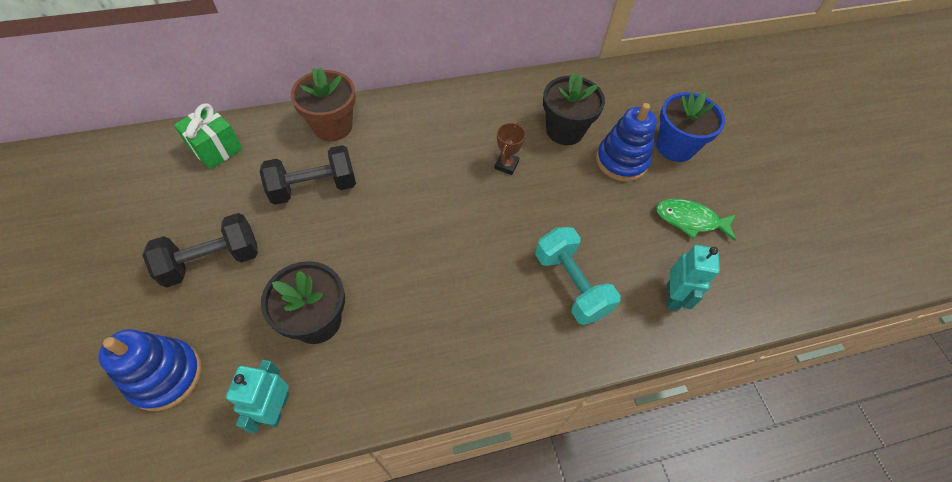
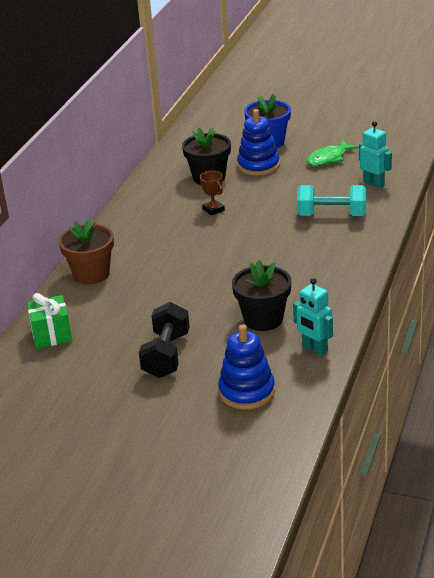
camera: 50 degrees left, 25 degrees down
(314, 187) = (145, 296): black dumbbell -> none

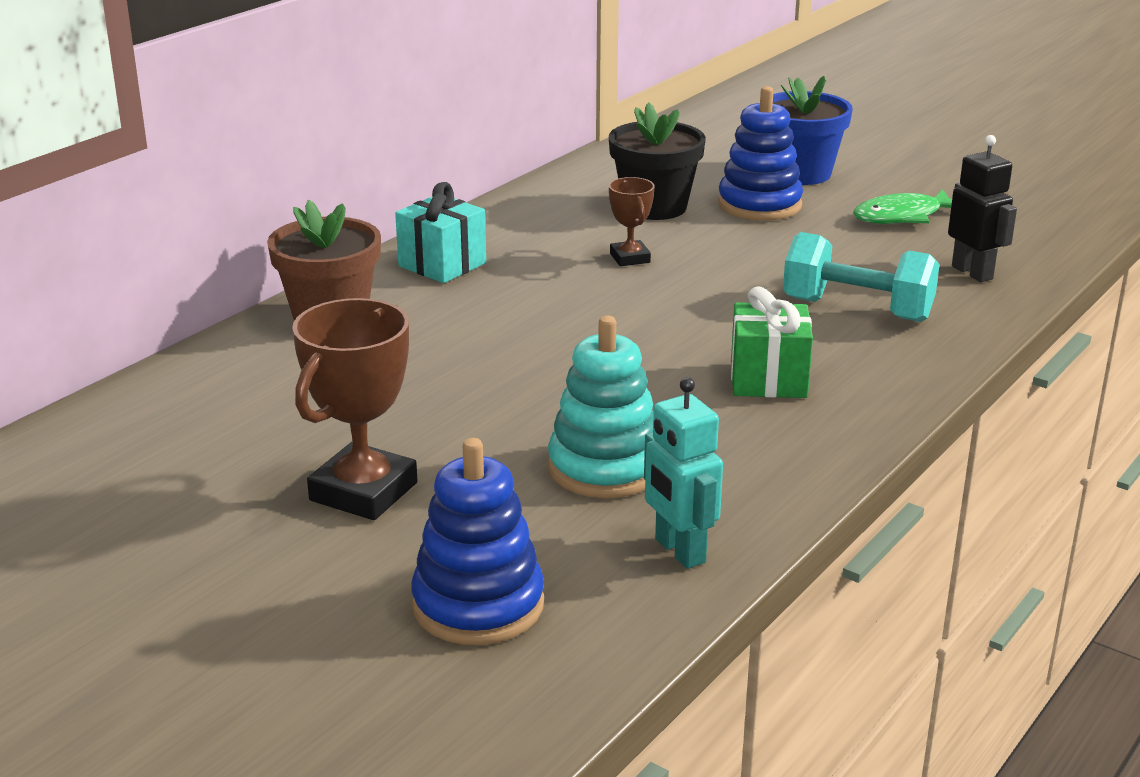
camera: 15 degrees right, 5 degrees down
(51, 335) = (177, 404): green gift -> green gift (768, 379)
(125, 233) = (442, 265): none -> turquoise gift
(166, 355) = (363, 491): black dumbbell -> brown trophy
(263, 319) = (605, 467): black flower pot -> turquoise stacking toy
(374, 183) = (972, 272): turquoise robot -> black robot

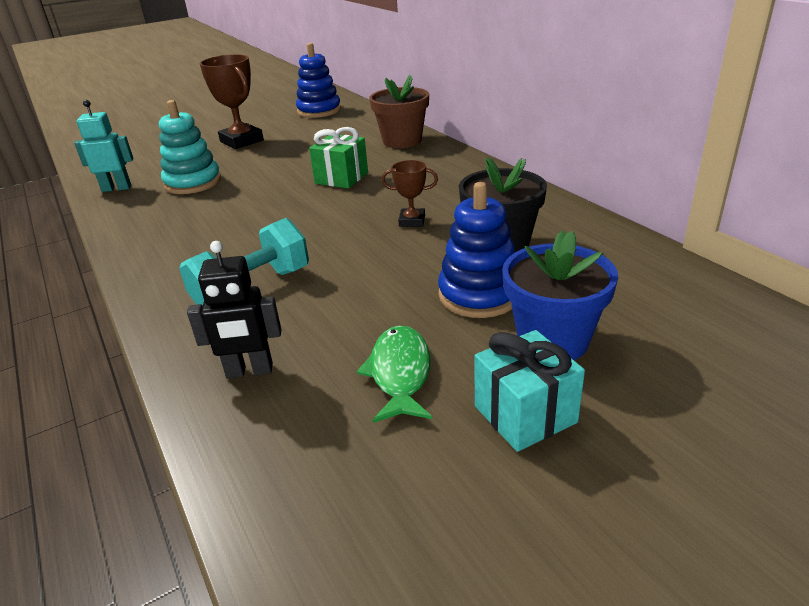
camera: 115 degrees right, 5 degrees up
(442, 265) = (446, 167): turquoise gift -> turquoise gift (525, 414)
(478, 605) = (147, 153): blue stacking toy -> blue stacking toy (319, 111)
(768, 379) = (210, 235): green gift -> green gift (341, 178)

